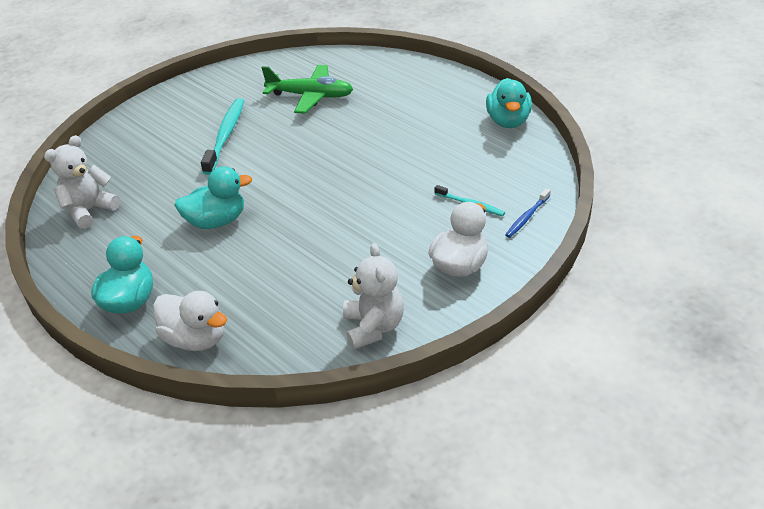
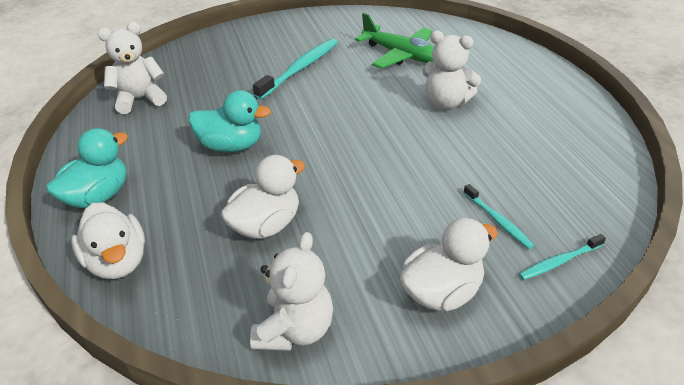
camera: 25 degrees right, 0 degrees up
(297, 270) = (266, 225): none -> white duck
(377, 127) = (446, 102): none -> white teddy bear
(508, 121) = (595, 139): turquoise duck -> none
(527, 217) = (559, 261): blue toothbrush -> turquoise toothbrush

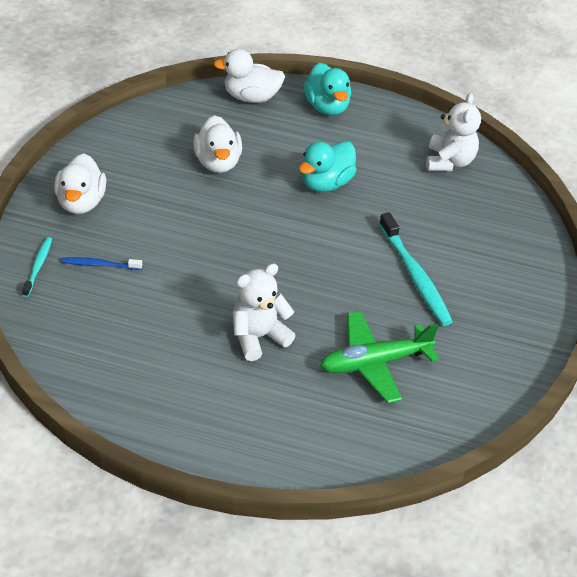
camera: 120 degrees right, 5 degrees up
(295, 329) = (125, 138): white teddy bear -> none
(498, 220) = (100, 265): turquoise toothbrush -> blue toothbrush

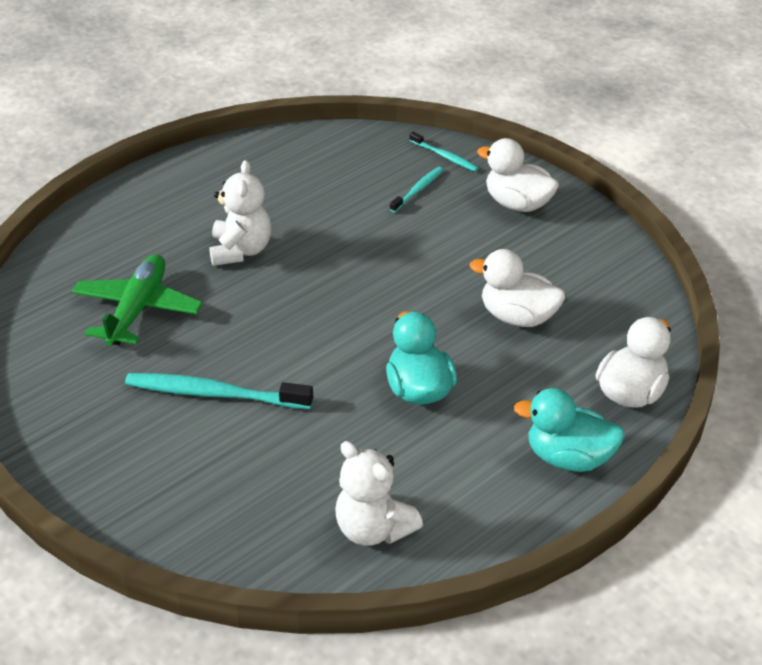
camera: 125 degrees right, 5 degrees down
(100, 265) = (418, 190): blue toothbrush -> turquoise toothbrush

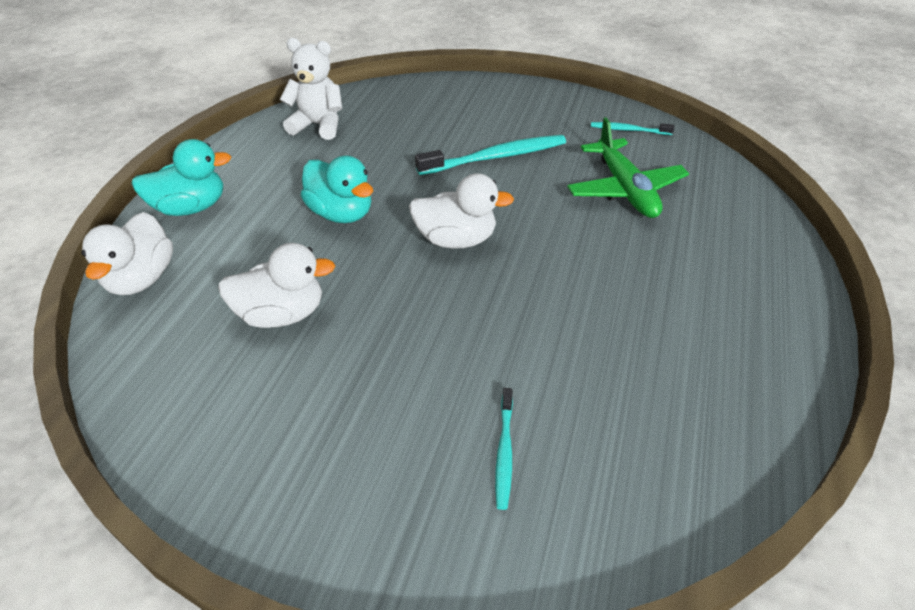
camera: 150 degrees right, 5 degrees up
(240, 250) = (611, 274): white teddy bear -> none
(445, 156) = (516, 548): turquoise toothbrush -> turquoise toothbrush (628, 130)
(517, 204) = (354, 492): white duck -> white duck (456, 239)

